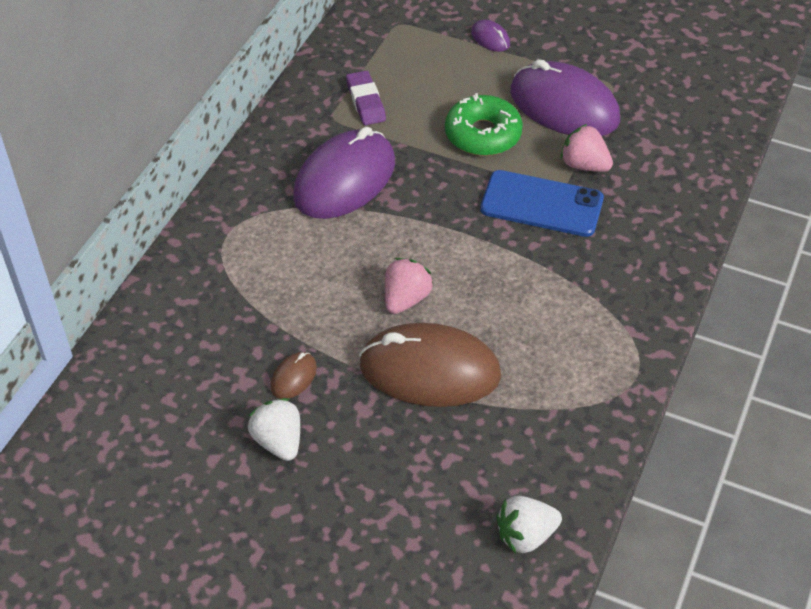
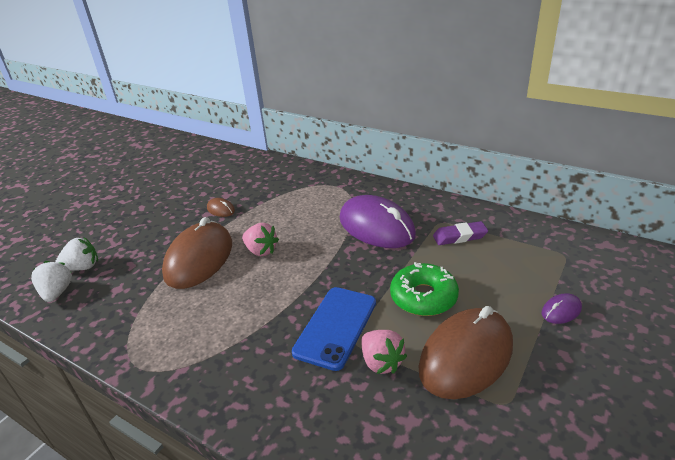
camera: 100 degrees right, 15 degrees down
(278, 441) = (182, 206): white strawberry -> white strawberry (82, 267)
(564, 106) = (466, 356): purple mouse -> brown mouse
(584, 165) = (381, 362): pink strawberry -> pink strawberry turned 105 degrees clockwise

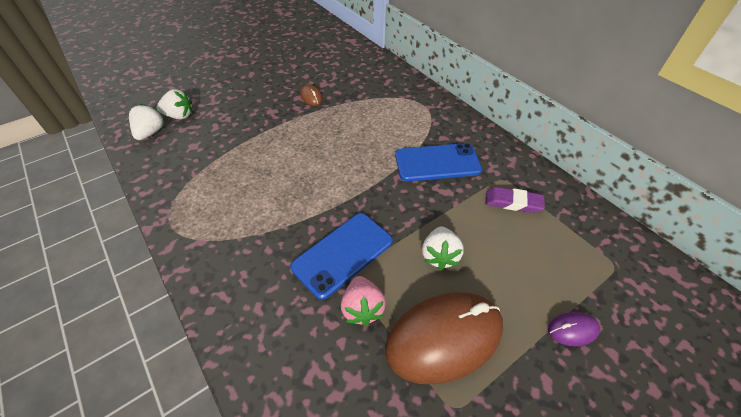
camera: 20 degrees right, 15 degrees up
(199, 259) = (268, 140): brown mouse -> none
(261, 251) = (322, 150): pink strawberry -> none
(376, 227) = (437, 162): purple mouse -> blue phone
(423, 297) = (439, 256): green donut -> white strawberry

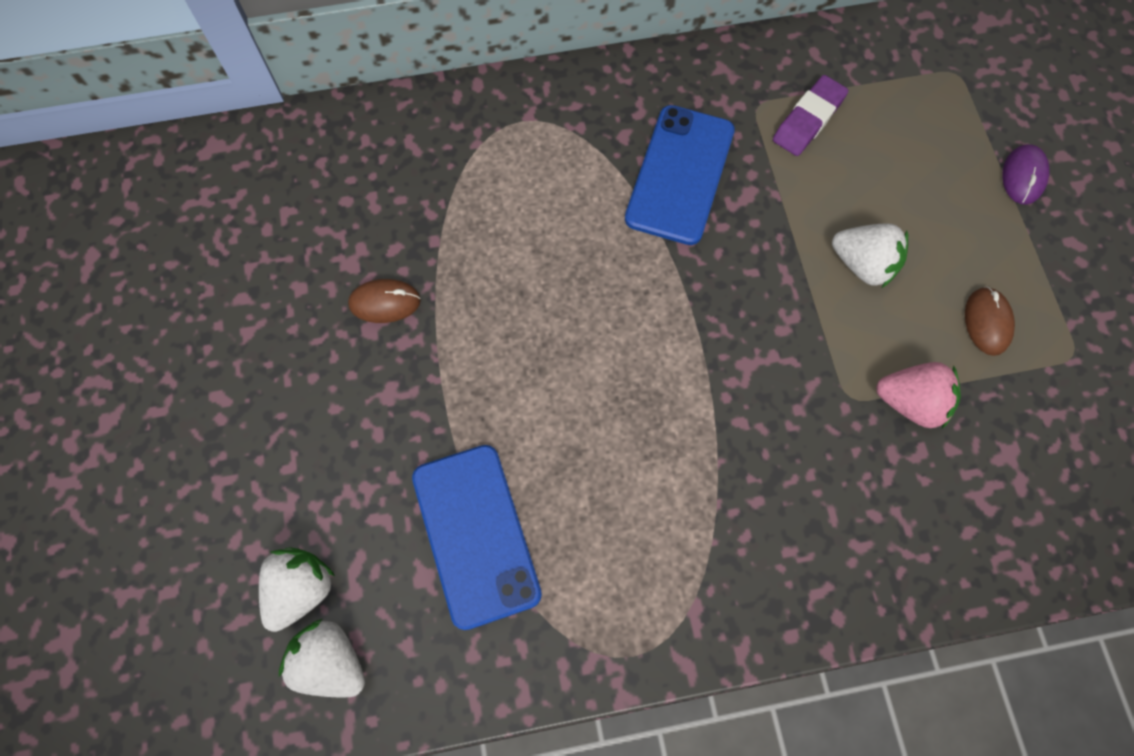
camera: 65 degrees left, 20 degrees up
(343, 254) = (809, 393): blue phone -> blue phone (476, 535)
(444, 338) = (987, 322): brown mouse -> brown mouse, size x0.42

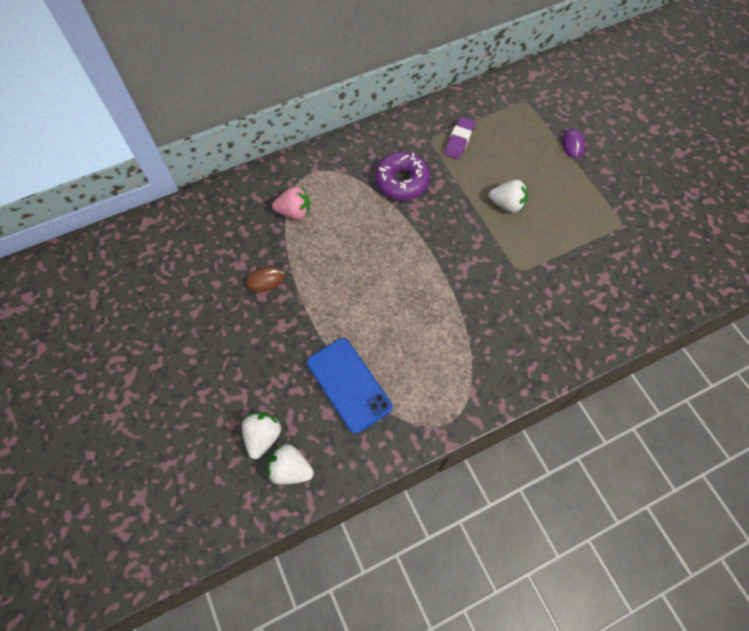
camera: 15 degrees left, 5 degrees down
(679, 174) = (402, 181): blue phone -> purple donut
(911, 402) = (550, 265): pink strawberry -> pink strawberry (294, 212)
(987, 322) = (575, 218): brown mouse -> none

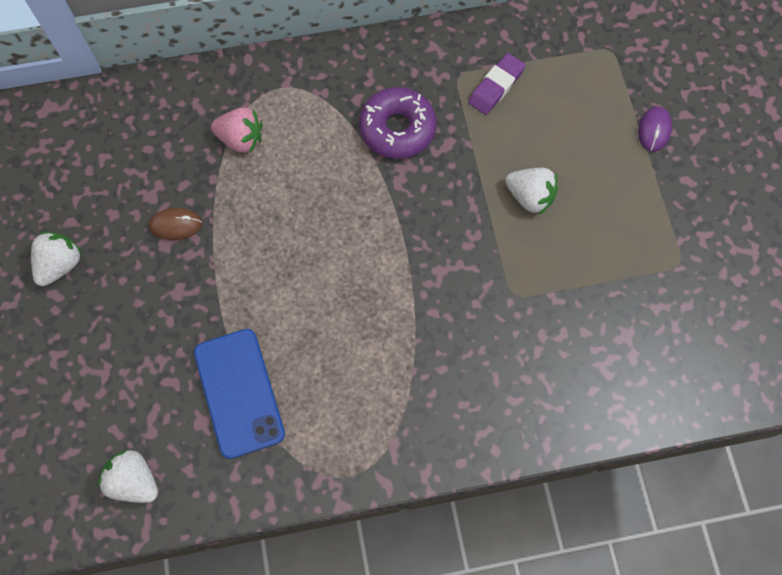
camera: 15 degrees right, 5 degrees up
(263, 436) = (113, 430): white strawberry -> white strawberry (61, 264)

